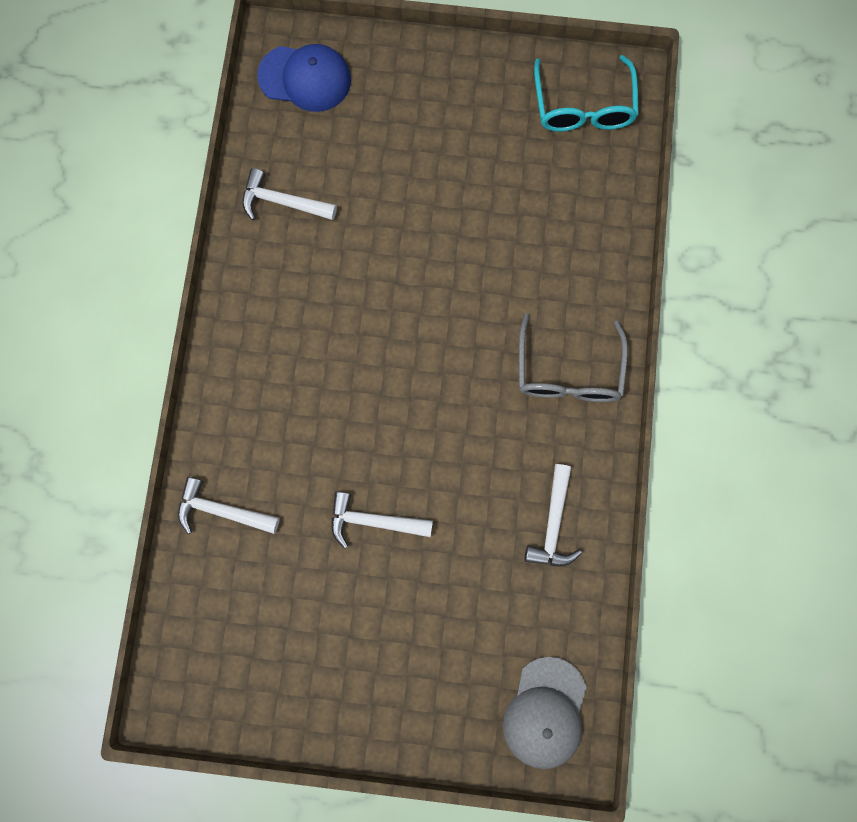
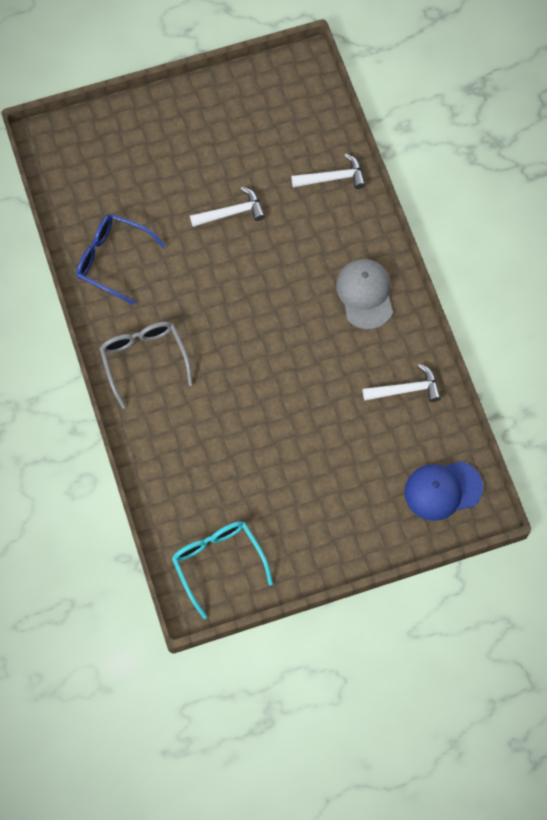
camera: 155 degrees right, 10 degrees down
(545, 712) = (71, 153): grey cap -> grey cap (365, 294)
(553, 524) = (112, 260): white hammer -> blue glasses

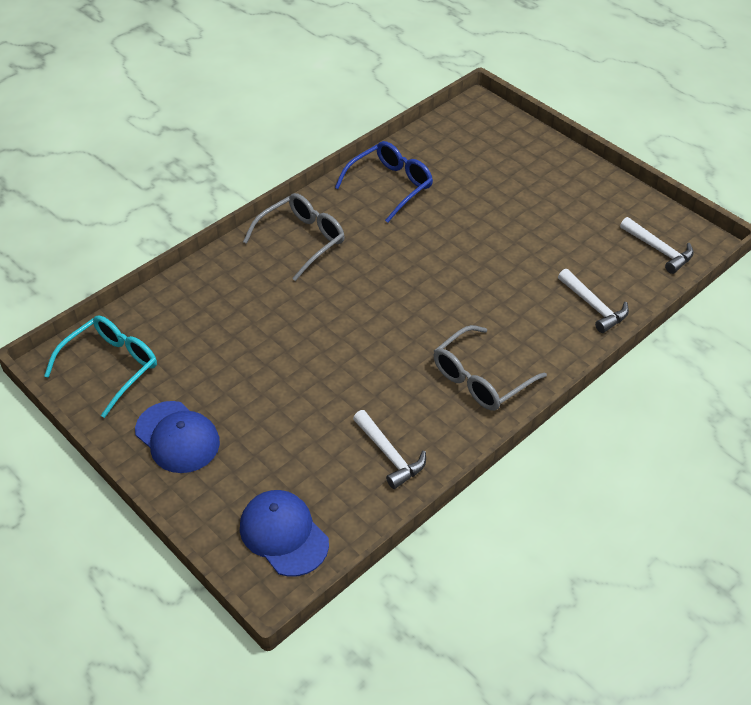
camera: 65 degrees right, 20 degrees down
(112, 260) = (390, 186): blue glasses -> blue glasses turned 45 degrees clockwise
(232, 213) = (497, 246): white hammer -> white hammer (659, 250)
(318, 534) = (177, 437): none -> blue cap
(365, 294) = (480, 379): grey cap -> grey glasses

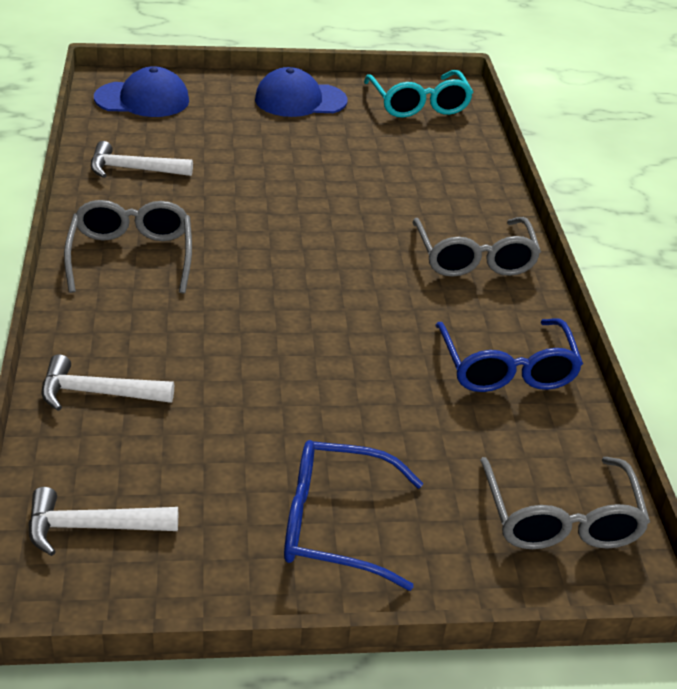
camera: 125 degrees right, 10 degrees down
(471, 131) = (561, 519): none -> grey glasses
(560, 186) = (334, 525): none -> blue glasses

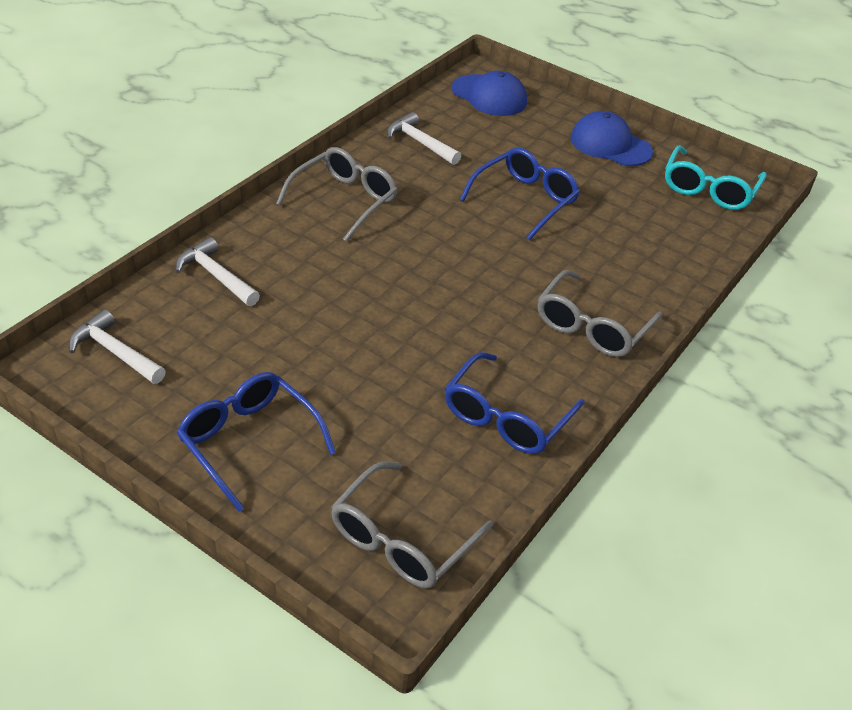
camera: 40 degrees right, 5 degrees up
(291, 179) = (525, 200): none -> blue glasses

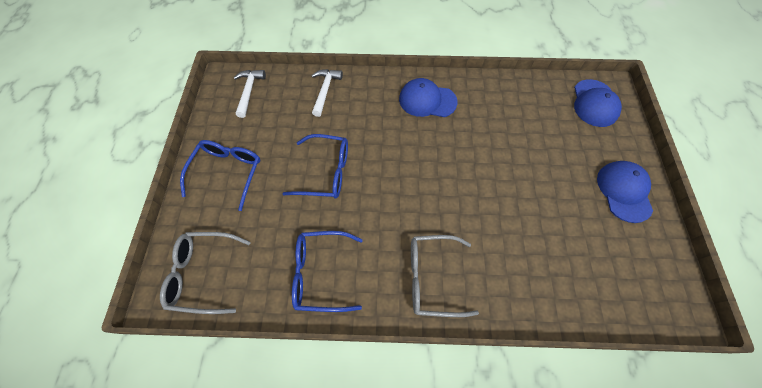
camera: 60 degrees right, 20 degrees up
(344, 200) = (427, 100): grey glasses -> blue cap
(420, 142) = (511, 100): white hammer -> none
(525, 200) = (514, 178): blue glasses -> blue glasses (326, 172)
(709, 189) = (646, 277): turquoise glasses -> none

